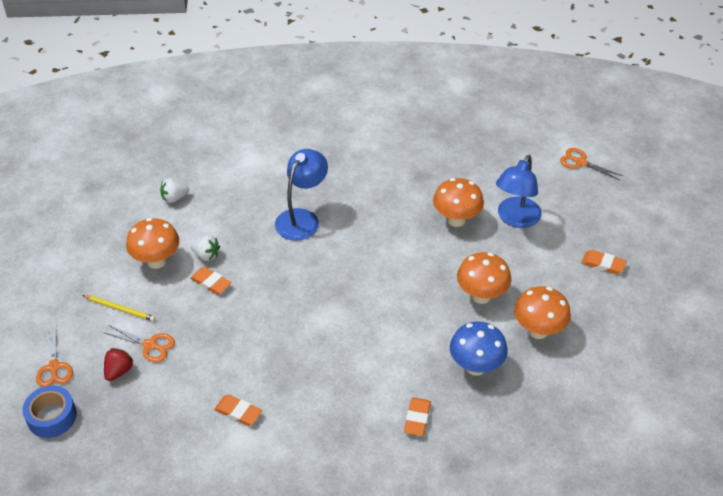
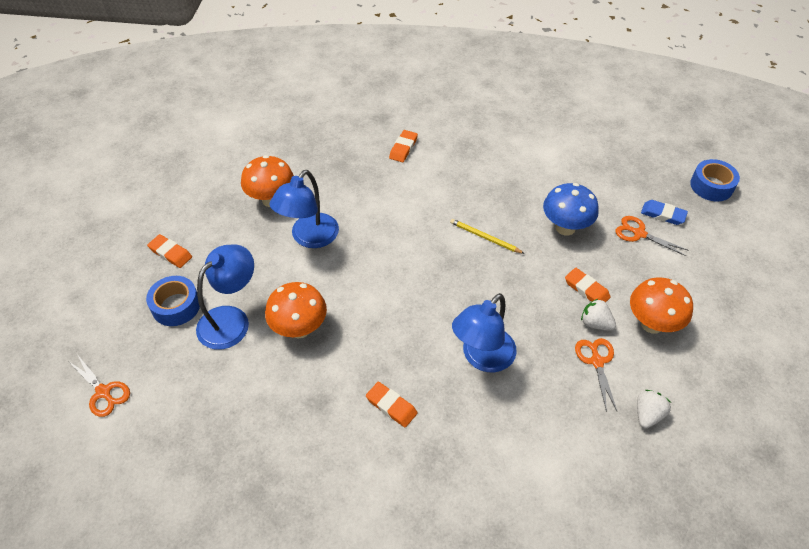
camera: 170 degrees left, 5 degrees up
(54, 367) = (726, 225): orange scissors -> orange scissors (597, 361)
(119, 371) = (663, 214): red strawberry -> blue eraser
(120, 309) = (678, 273): yellow pencil -> yellow pencil (484, 237)
(174, 198) = (647, 414): white strawberry -> white strawberry turned 45 degrees counterclockwise
(238, 412) = (551, 170): orange eraser -> orange eraser (391, 406)
(475, 366) = (341, 178): blue mushroom -> blue mushroom (565, 227)
(481, 296) = (309, 238): orange mushroom -> blue lamp
(567, 223) = (176, 306): none -> blue tape

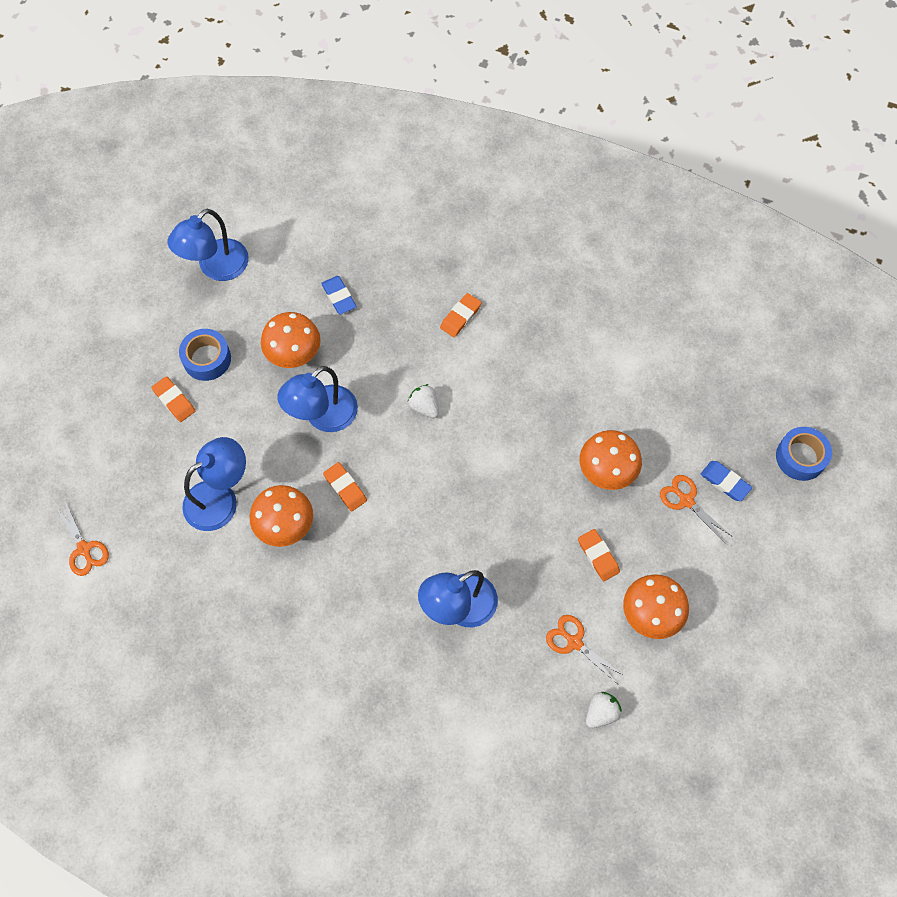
camera: 15 degrees right, 15 degrees up
(176, 306) = (168, 468): blue tape -> blue tape (207, 359)
(188, 154) = (216, 268): none -> blue lamp
(298, 154) = (339, 297): none -> blue eraser
(391, 406) = (353, 636): orange eraser -> orange eraser (345, 488)
(484, 237) = (512, 463): yellow pencil -> none
(565, 227) = (606, 472): blue mushroom -> orange mushroom
(595, 323) = (590, 598): white strawberry -> white strawberry (424, 407)
(597, 361) = (574, 642): orange scissors -> orange scissors turned 60 degrees counterclockwise

